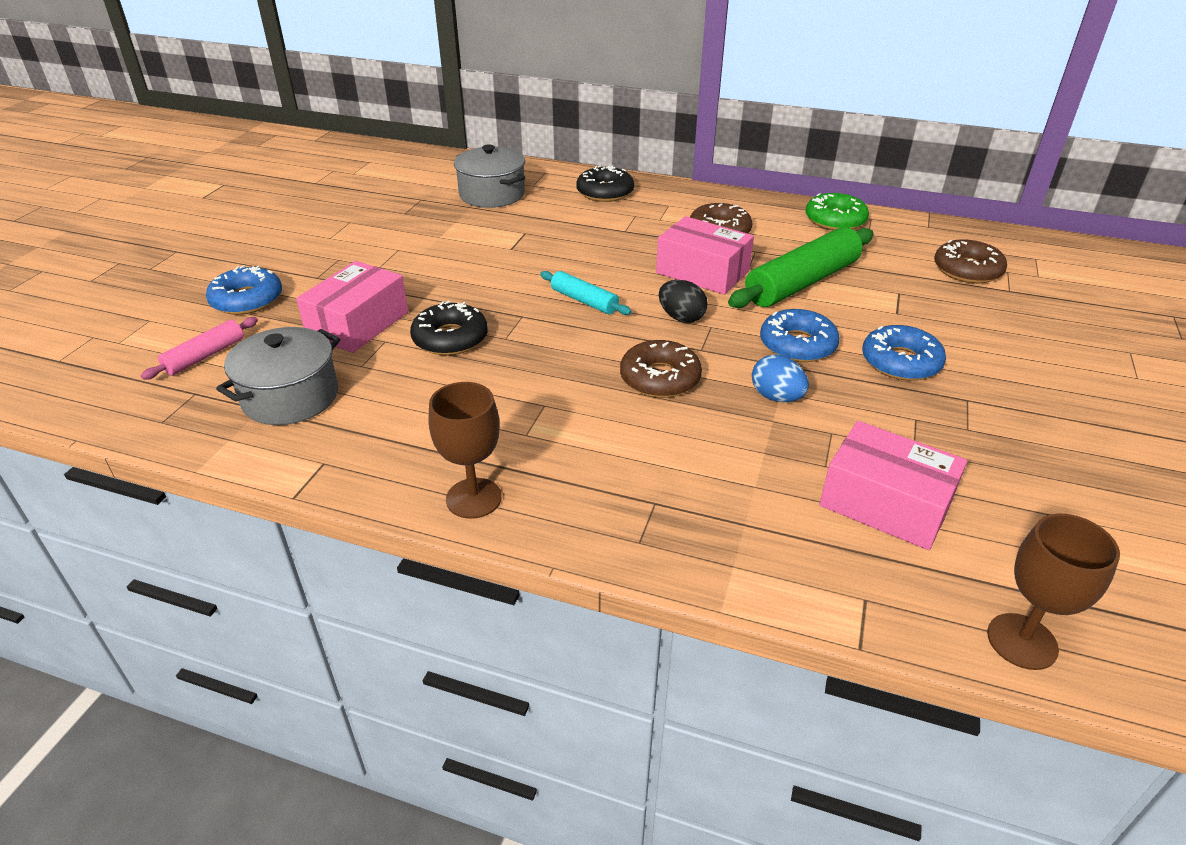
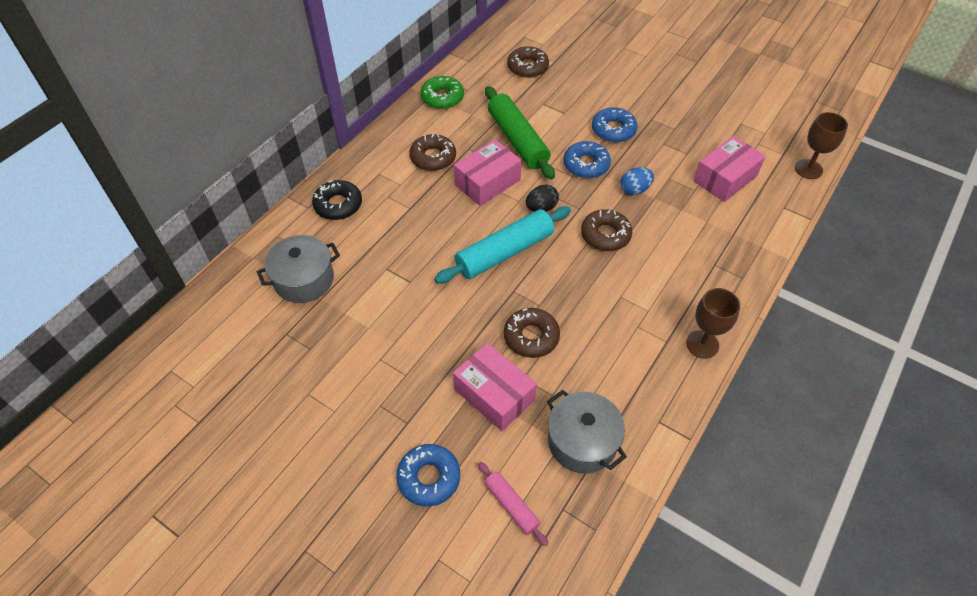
camera: 75 degrees left, 15 degrees up
(450, 338) = (531, 337): black donut -> brown donut
(584, 301) = (504, 252): turquoise rolling pin -> turquoise rolling pin, size x1.93

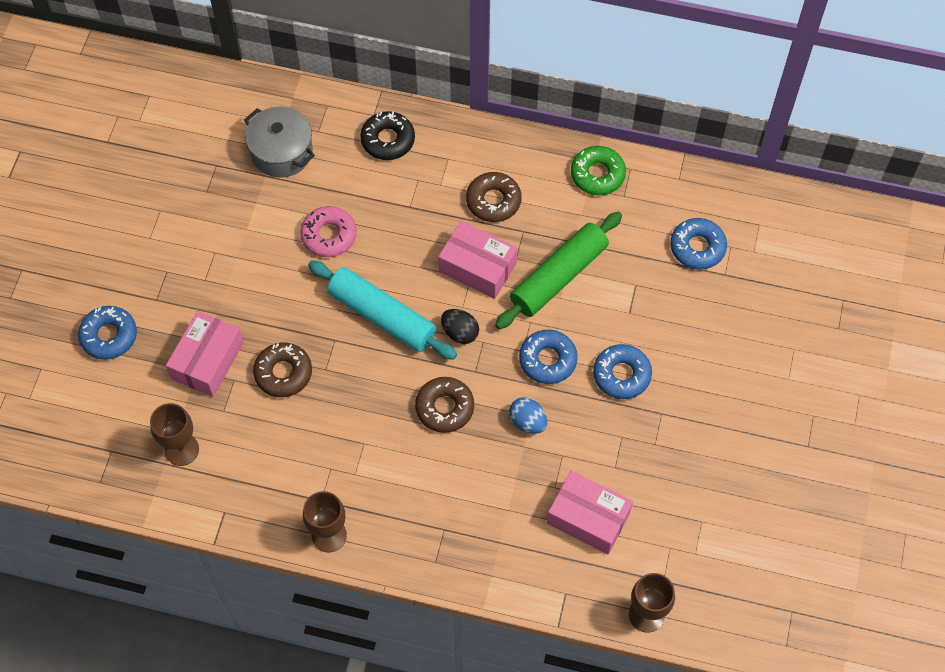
camera: 70 degrees right, 10 degrees up
(408, 268) = (329, 235): none -> pink donut
(511, 505) = (102, 409): pink rolling pin -> none
(527, 67) = (697, 247): brown donut -> blue donut
(582, 441) = (182, 449): grey pot -> brown goblet

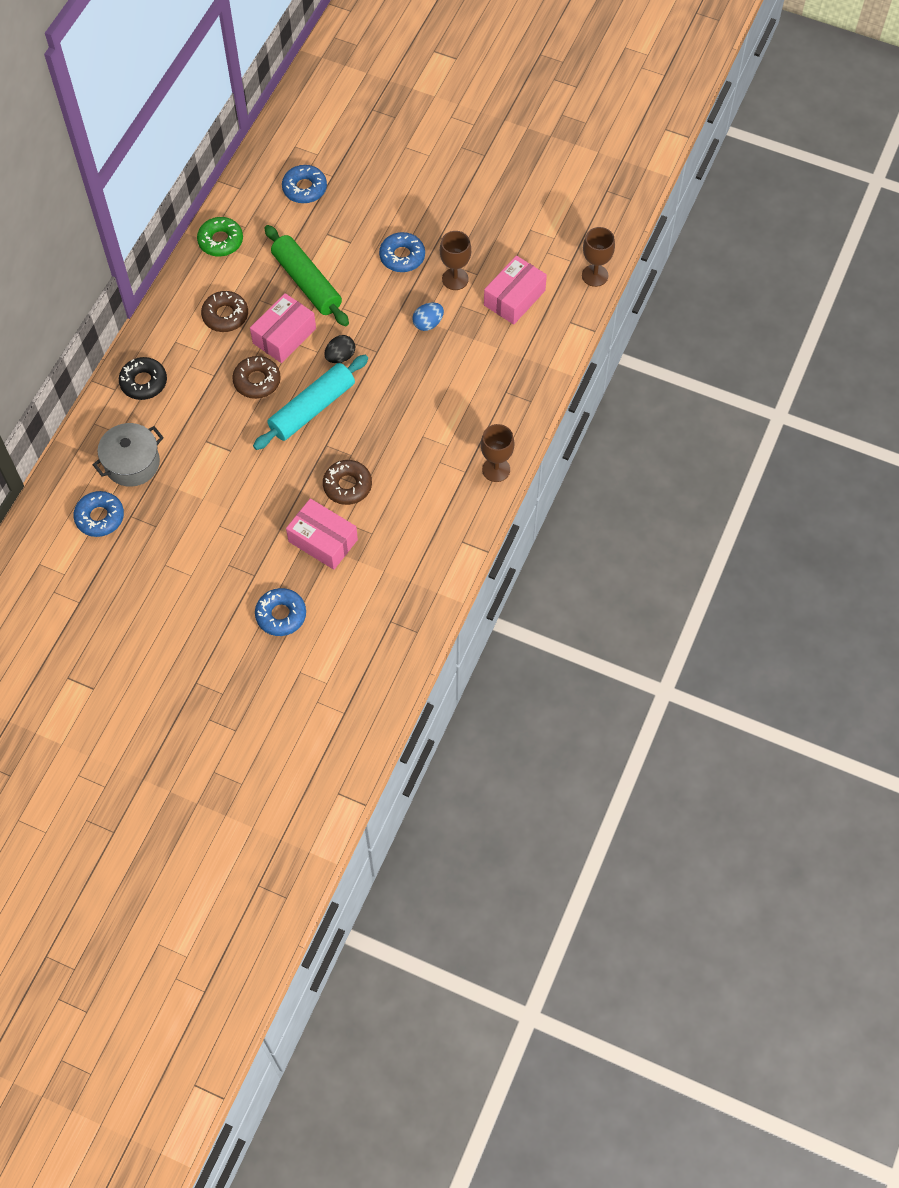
camera: 80 degrees left, 0 degrees up
(182, 449) = (400, 567): brown goblet -> brown goblet (455, 279)
(329, 235) = (226, 437): pink donut -> none
(444, 408) = (404, 376): brown donut -> brown donut (257, 381)
(547, 360) = (378, 302): blue donut -> blue donut (100, 517)

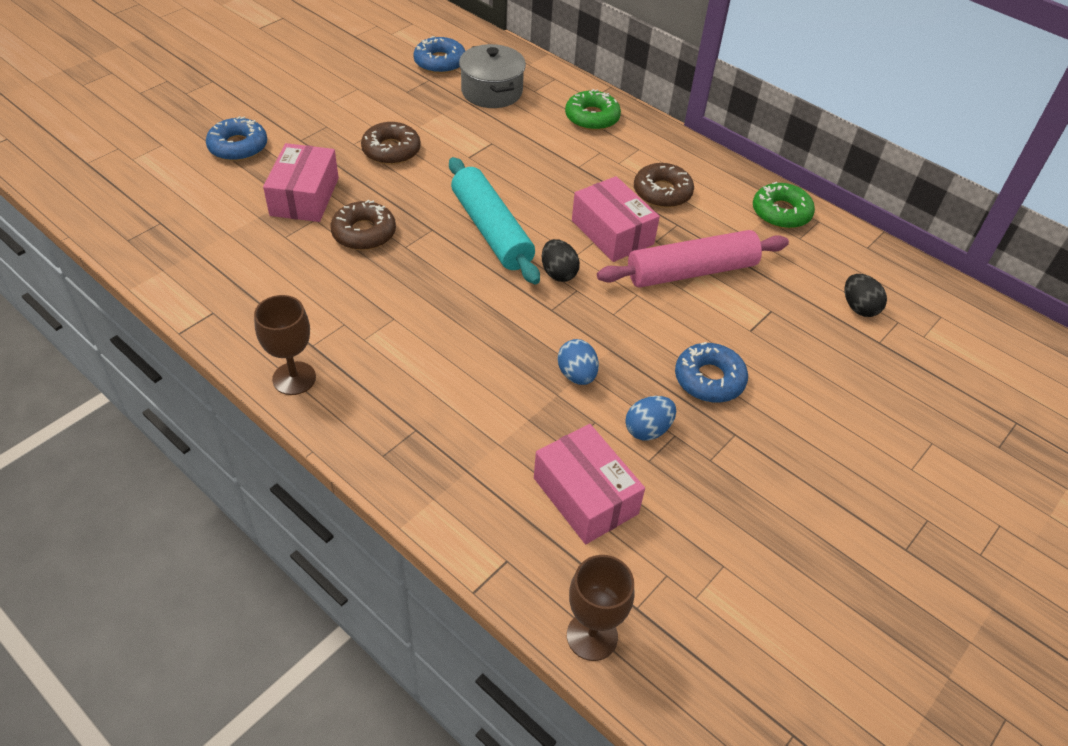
camera: 105 degrees right, 15 degrees down
(144, 382) = (592, 117): black donut -> green donut
(257, 381) = (554, 196): brown donut -> brown donut (391, 150)
(304, 188) = (859, 308): blue donut -> black egg
(307, 282) = (691, 271): green rolling pin -> pink rolling pin
(323, 540) = (305, 196): pink box -> pink box turned 45 degrees counterclockwise
(455, 279) = (648, 430): brown goblet -> blue egg

